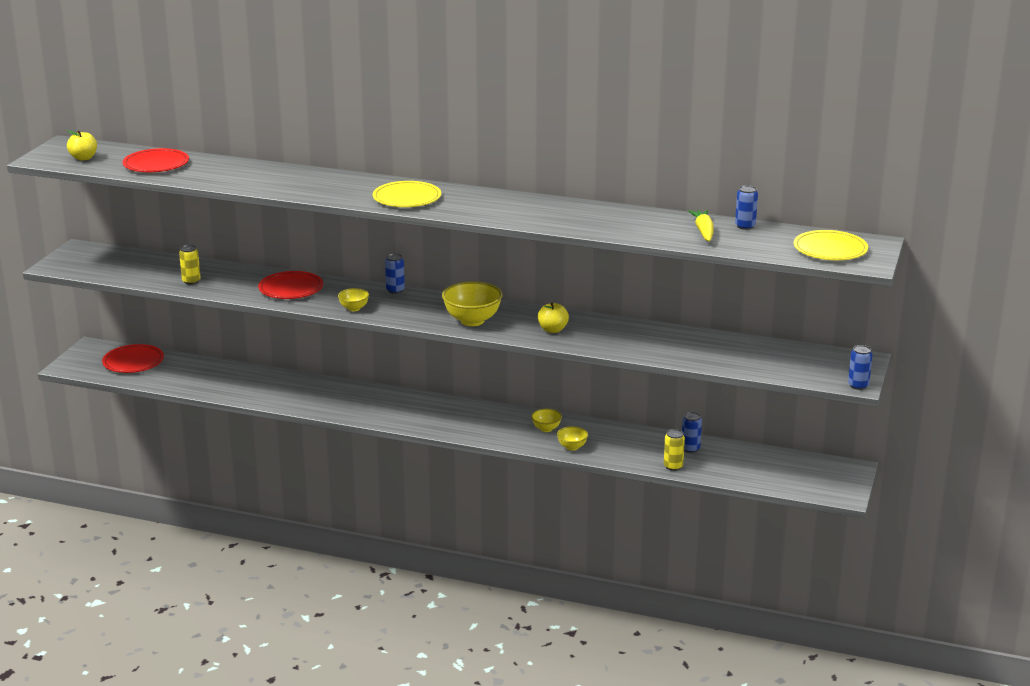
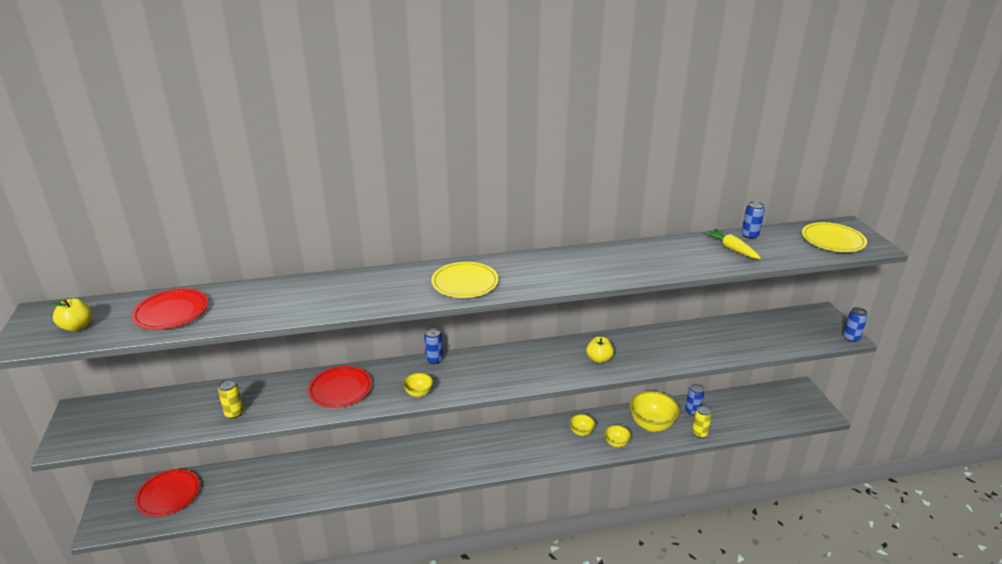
camera: 30 degrees left, 5 degrees up
(472, 320) = (529, 371): yellow bowl -> yellow bowl (651, 425)

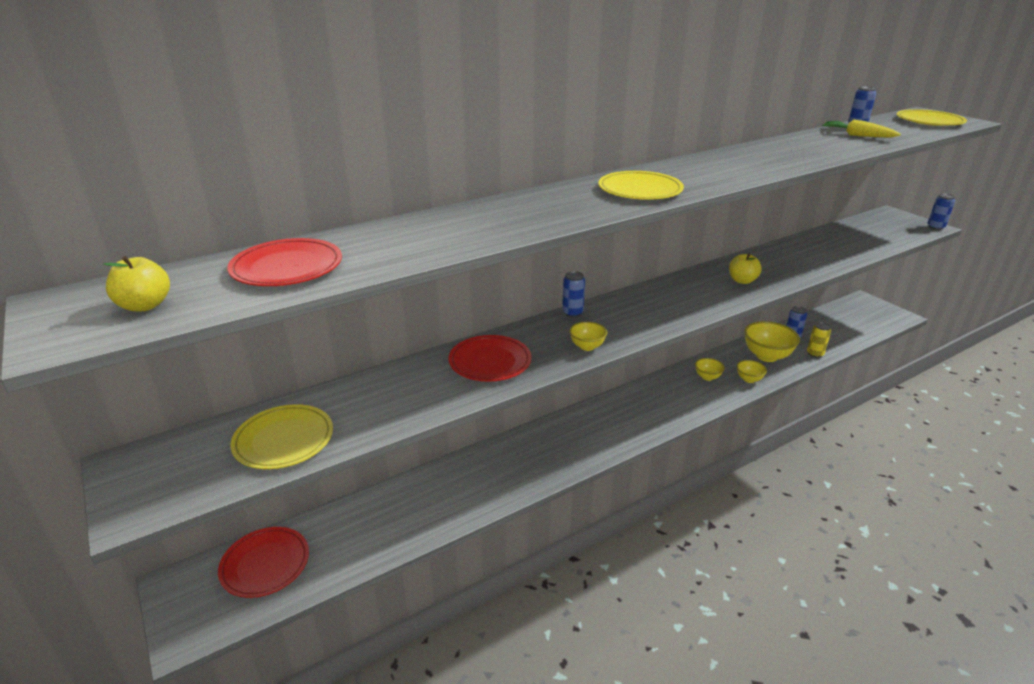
camera: 20 degrees left, 0 degrees up
(171, 417) = (284, 440): none -> yellow plate
(234, 413) = (372, 415): yellow can -> none

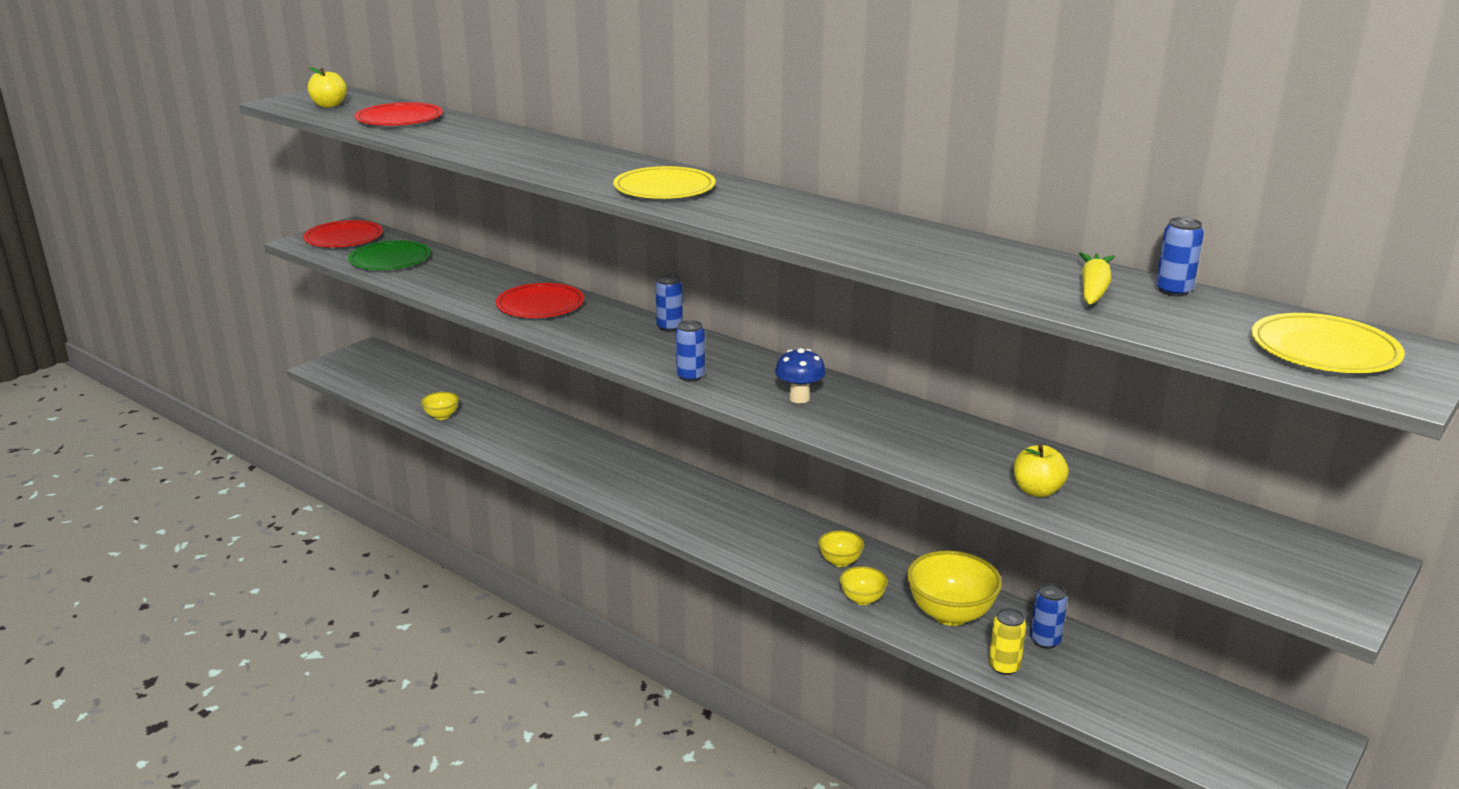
camera: 70 degrees right, 5 degrees down
(265, 564) = (396, 374): red plate -> red plate (344, 238)
(284, 440) = (390, 260): yellow plate -> green plate
(587, 346) = (596, 342): yellow bowl -> yellow bowl (441, 416)
(711, 290) = (799, 398): none -> blue mushroom
(742, 281) = (849, 417): yellow apple -> yellow apple (1037, 491)
(935, 227) = (1341, 613): blue can -> blue can (690, 376)

